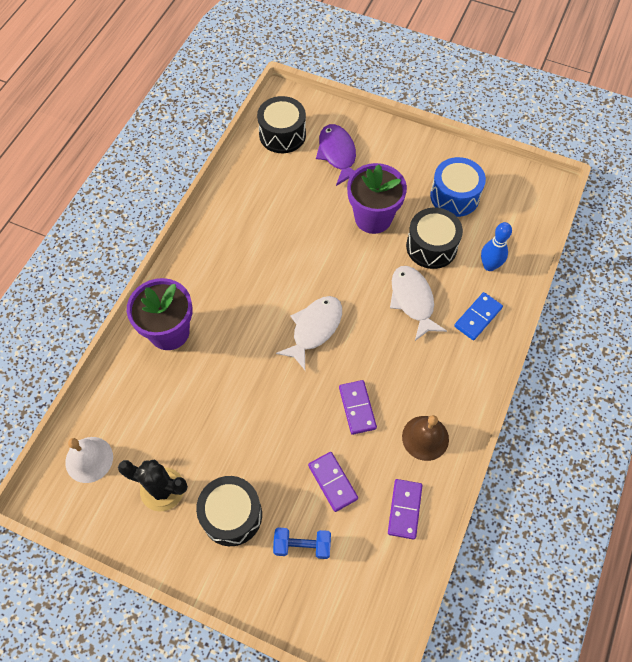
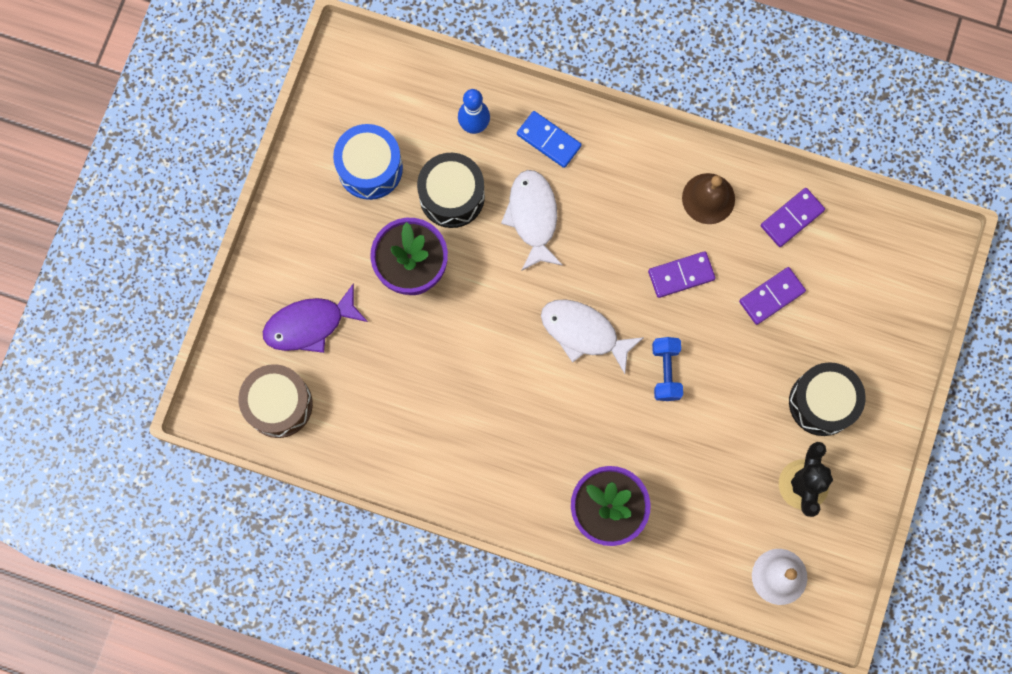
camera: 95 degrees left, 15 degrees up
(282, 134) = (279, 404): black drum -> brown drum
(302, 545) = (844, 323): blue dumbbell -> blue dumbbell (666, 371)
(404, 509) = (792, 218): purple domino -> purple domino turned 45 degrees counterclockwise
(413, 300) = (533, 217): white fish -> white fish turned 105 degrees clockwise

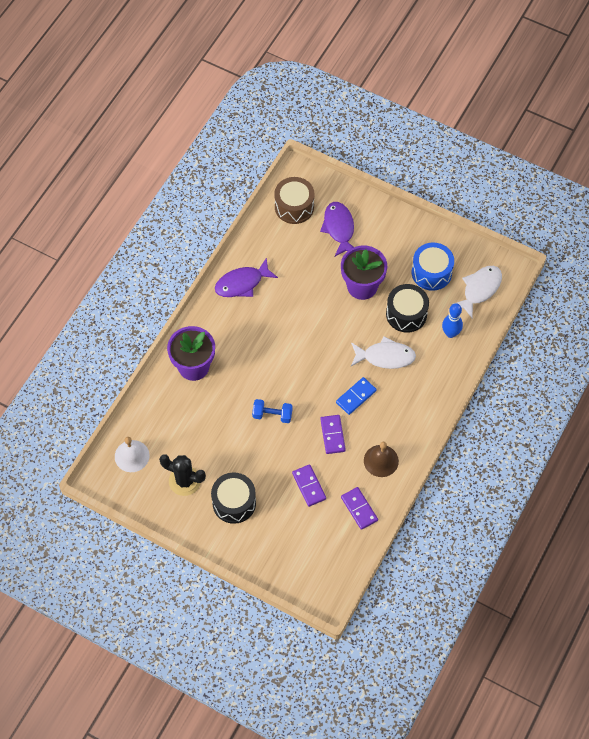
camera: 100 degrees right, 15 degrees down
(440, 463) = (242, 283): none -> purple fish
(549, 140) = (434, 374): blue domino -> blue domino (356, 397)
(584, 333) = (306, 373): white fish -> white fish (480, 289)

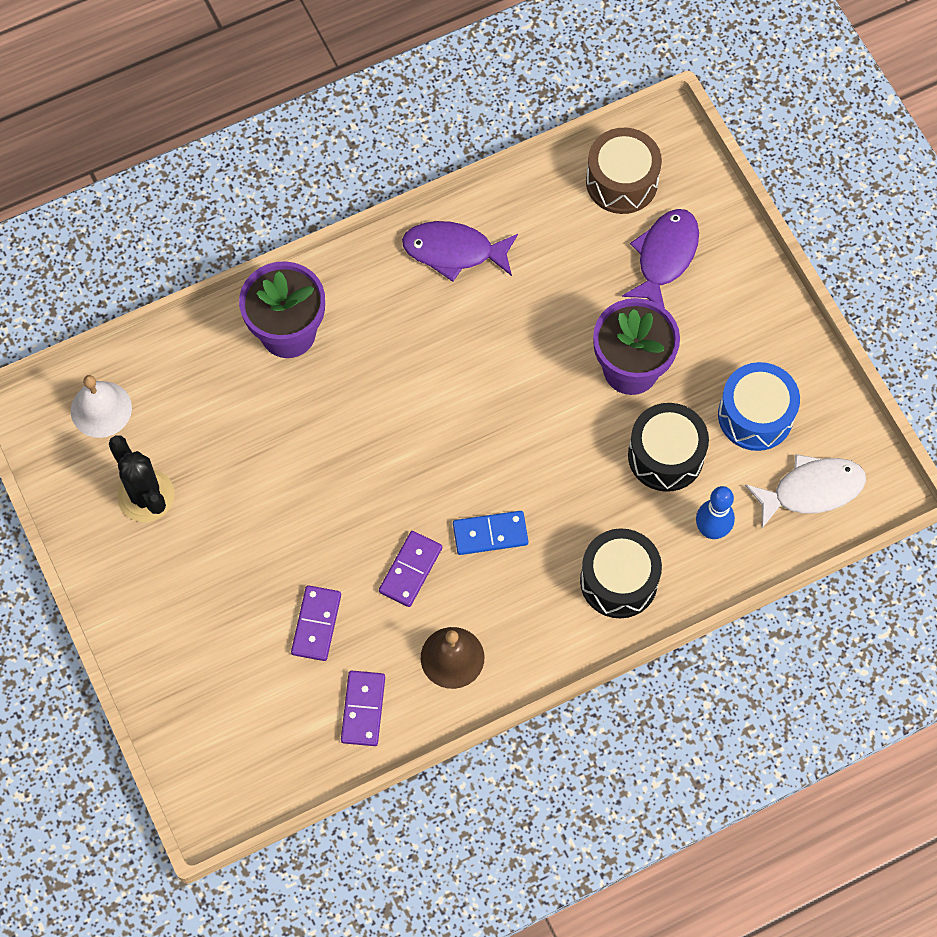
camera: 35 degrees right, 5 degrees up
(234, 502) = (190, 575): black drum -> black drum (618, 581)
(272, 415) = (345, 480): blue dumbbell -> none
(385, 357) = (582, 501): white fish -> none

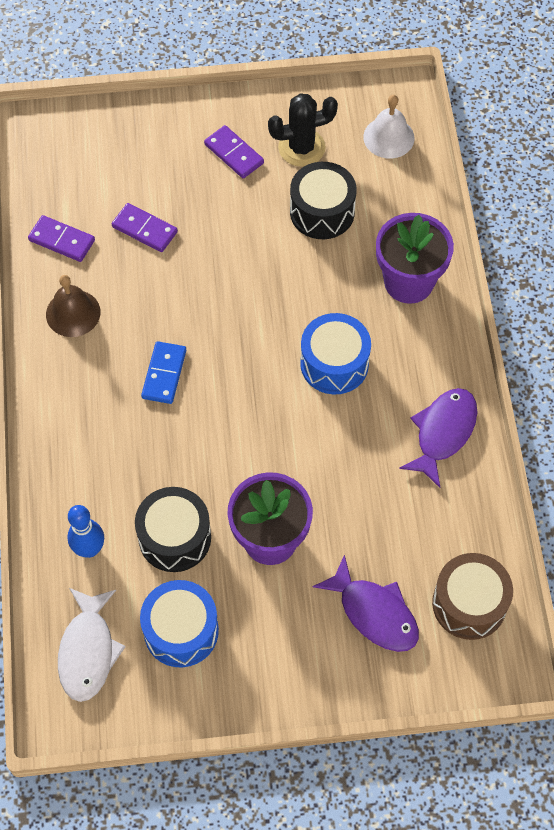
camera: 110 degrees right, 5 degrees down
(410, 570) = (159, 306): purple domino -> purple domino (234, 154)
(414, 373) = (334, 364): none -> blue drum
(618, 581) = (78, 457): black drum -> black drum (322, 212)

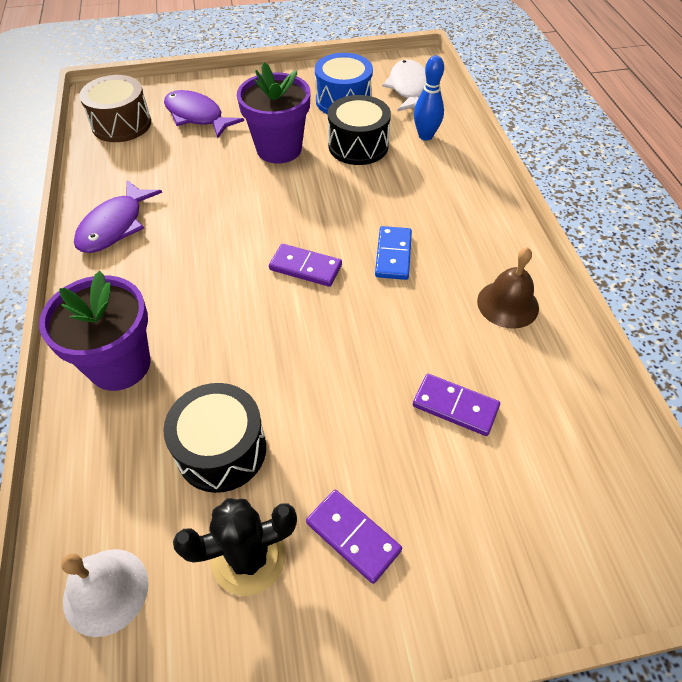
camera: 175 degrees right, 10 degrees down
(62, 240) = (554, 384): purple domino -> purple domino (305, 267)
(334, 364) = (217, 275): blue drum -> none

